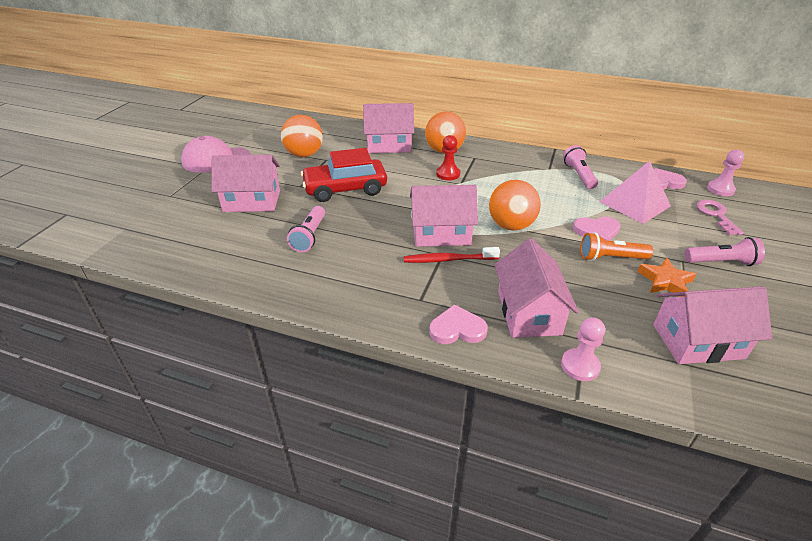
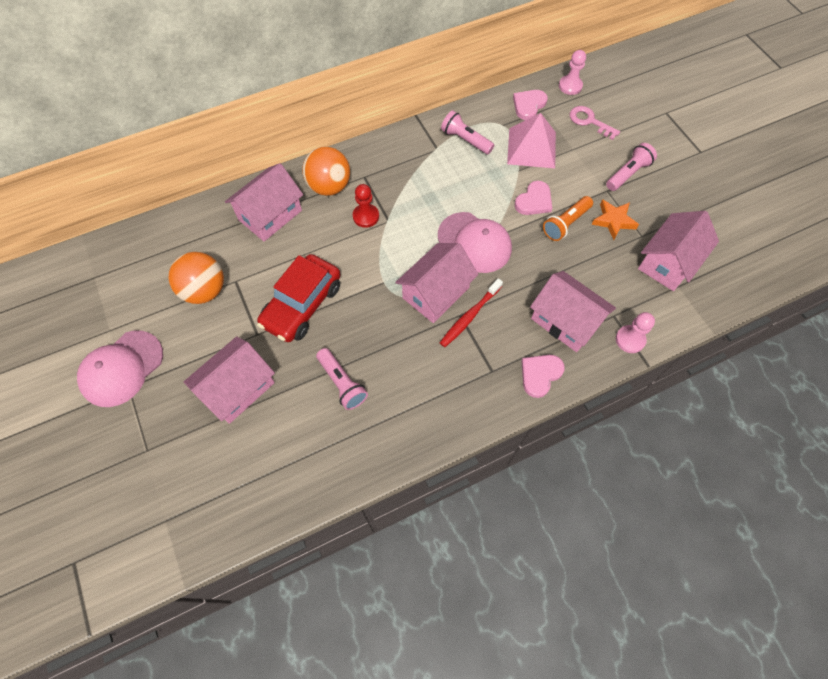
camera: 45 degrees left, 25 degrees up
(511, 225) = (474, 242): orange ball -> pink cap

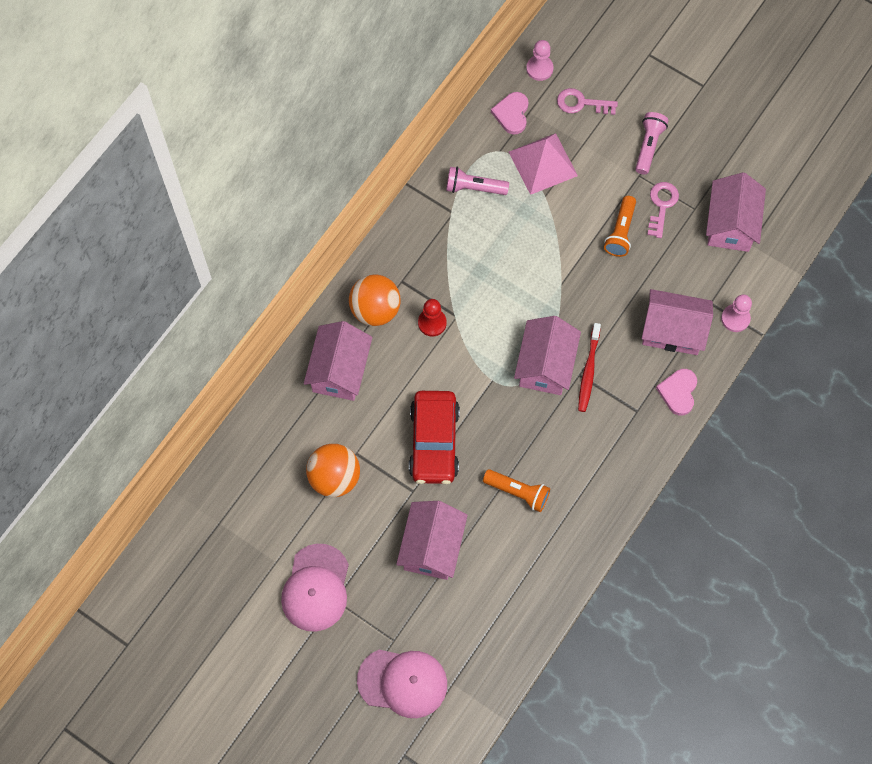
camera: 30 degrees left, 5 degrees up
(342, 383) = (518, 492): pink flashlight -> orange flashlight
(474, 242) = (549, 296): pink cap -> pink cap (403, 682)
(534, 201) = (578, 222): pink heart -> none
(613, 221) = (661, 206): orange star -> pink key

